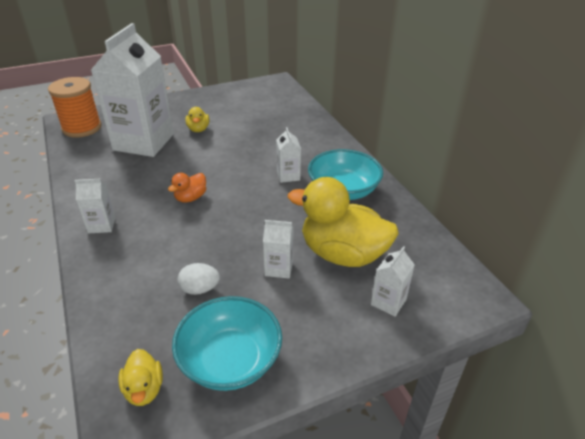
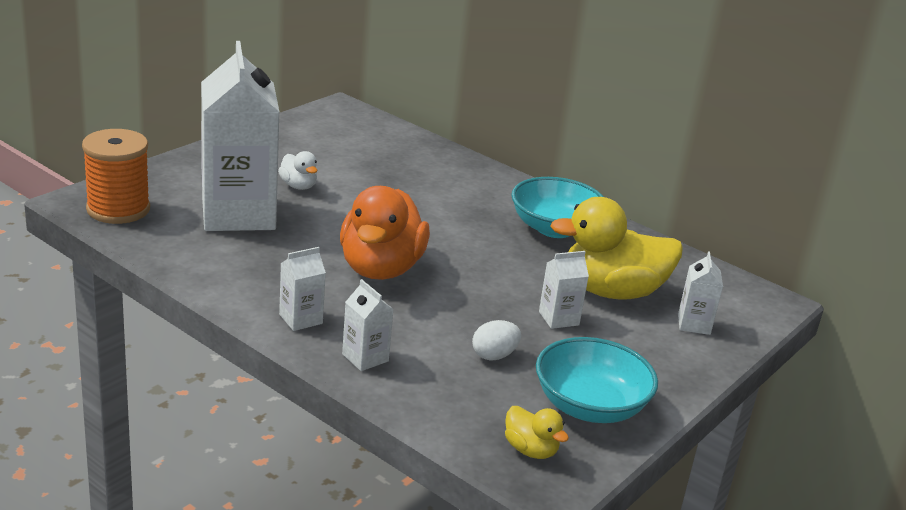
camera: 30 degrees left, 10 degrees down
(190, 198) = (381, 268): orange duck -> orange duck, size x2.18
(198, 129) = (298, 186): yellow duck -> white duck
(288, 175) = (475, 223): white carton -> white carton (365, 358)

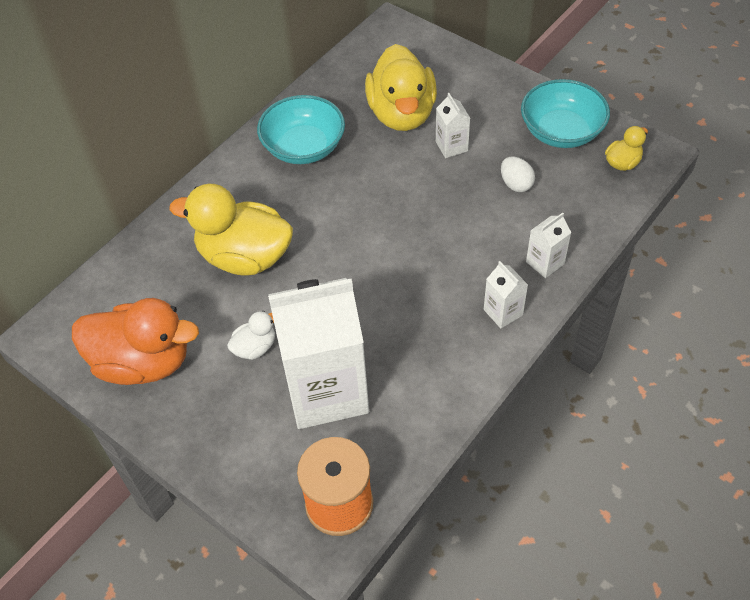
camera: 85 degrees left, 25 degrees up
(381, 268) = (405, 264): orange duck -> orange duck (143, 362)
(406, 188) = (244, 257): none -> yellow duck
(694, 324) = (436, 70): white carton -> none

